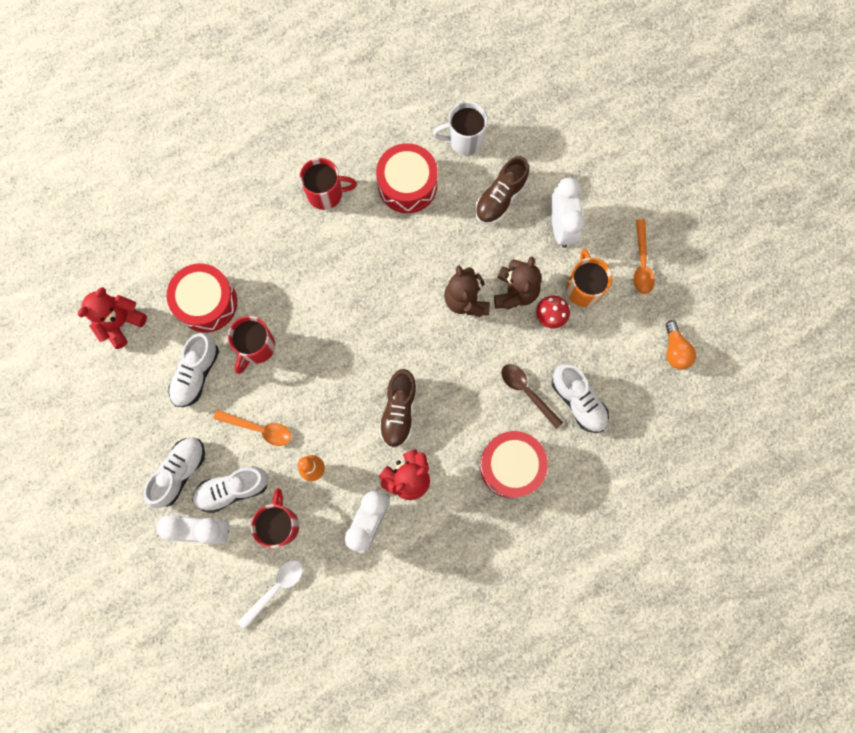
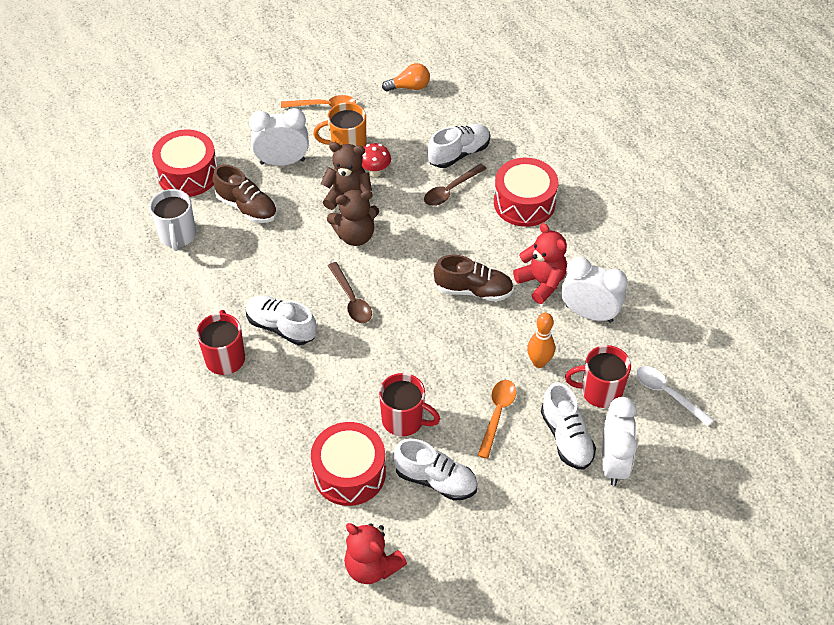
camera: 90 degrees left, 25 degrees down
(179, 472) = (551, 491): white shoe -> white shoe (281, 327)
(389, 298) = (351, 299): none -> brown spoon
(407, 185) = (223, 284): red drum -> red drum (188, 174)

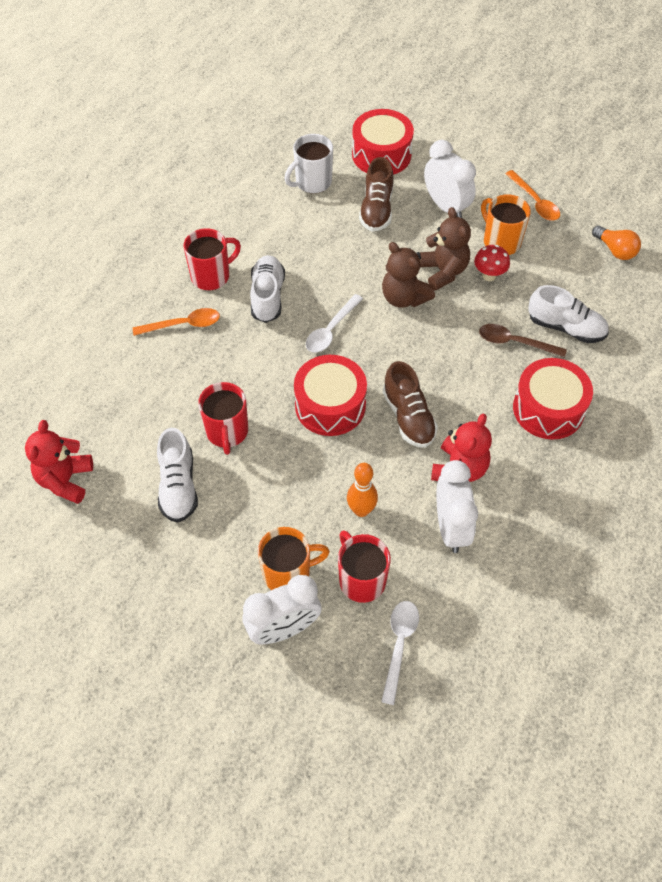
camera: 60 degrees right, 5 degrees up
(349, 473) = (149, 418): red drum -> red drum (330, 405)
(351, 299) = (331, 330): brown spoon -> white spoon
(497, 414) = (278, 502): orange spoon -> orange spoon (183, 325)
(566, 437) = (288, 573): white shoe -> orange mug

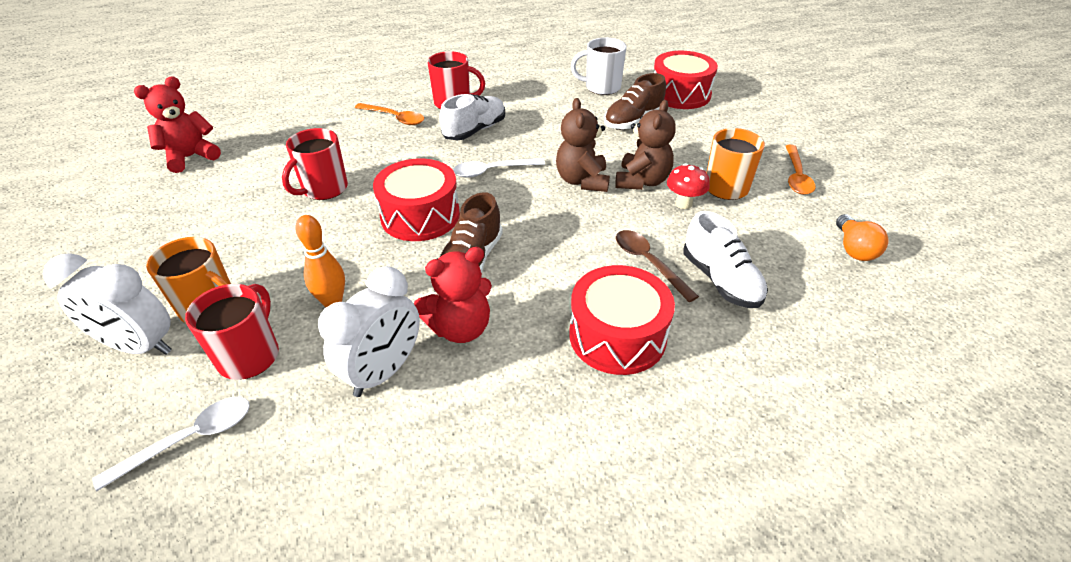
camera: 40 degrees right, 15 degrees down
(178, 486) = (241, 201): white shoe -> none
(446, 206) = (699, 144): white clock -> none

